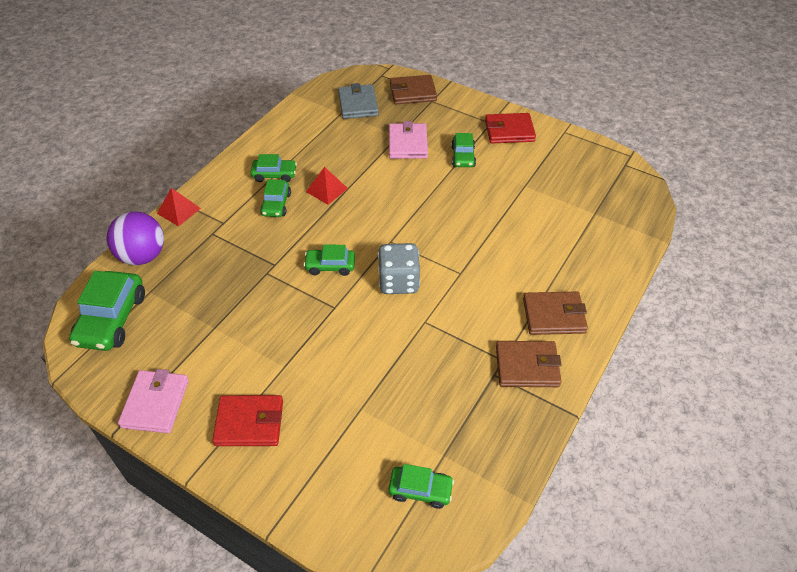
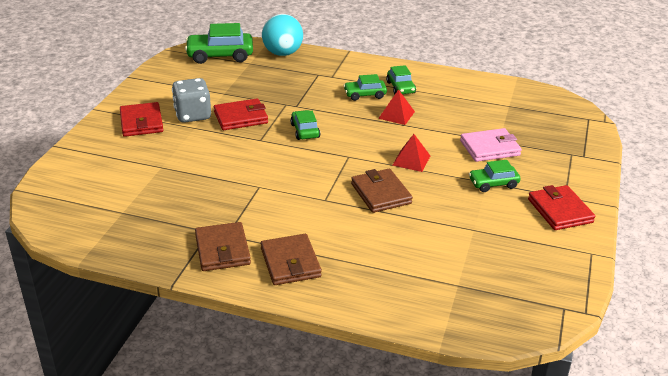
camera: 75 degrees right, 15 degrees down
(143, 256) = (282, 53): purple ball -> turquoise ball
(155, 403) = (152, 85): pink wallet -> none
(178, 211) = (335, 57): red pyramid -> red pyramid (411, 160)
(279, 318) = (241, 117): none -> red wallet
(358, 104) = (529, 112): grey wallet -> none
(398, 282) = (300, 167): grey dice -> grey dice (193, 115)
(412, 92) = (575, 140): brown wallet -> brown wallet (381, 193)
(420, 490) = (89, 204): green car -> none

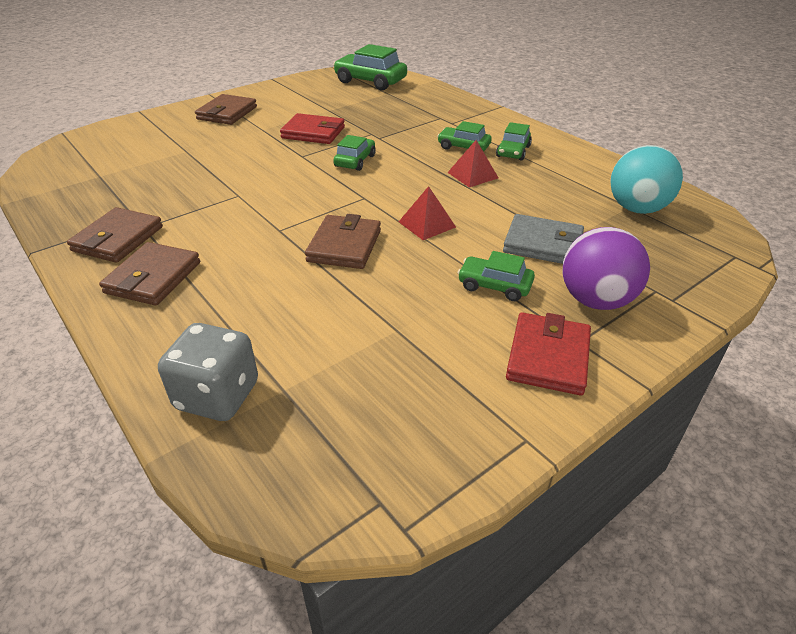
camera: 35 degrees right, 5 degrees up
(141, 122) = (227, 113): red wallet -> brown wallet
(193, 115) = (276, 119): grey dice -> grey dice (217, 396)
(282, 53) = (430, 93): turquoise ball -> turquoise ball (637, 209)
(490, 148) = (543, 244): pink wallet -> grey wallet
(550, 171) = (596, 300): none -> purple ball

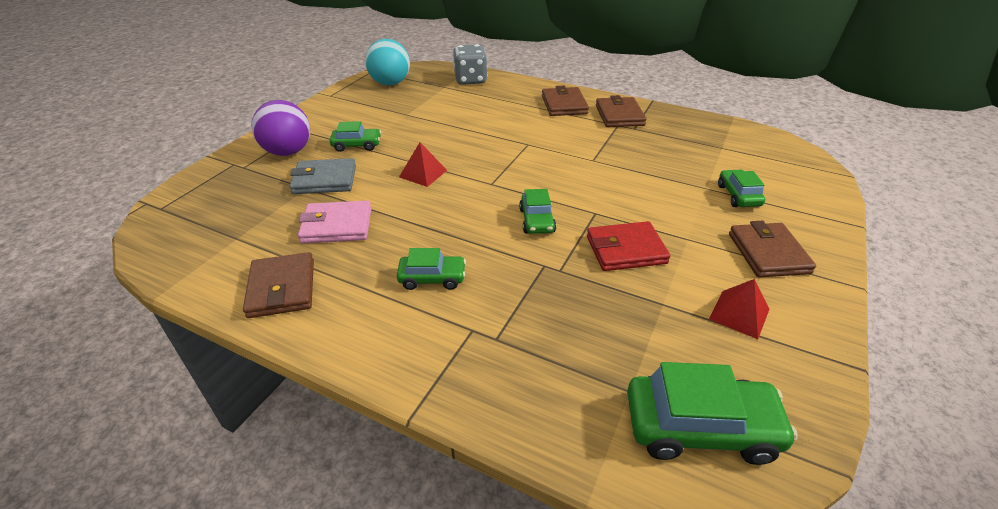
camera: 155 degrees right, 0 degrees up
(344, 246) = (472, 145): brown wallet -> brown wallet (282, 288)
(472, 175) = (405, 235): red pyramid -> red pyramid (739, 314)
(513, 151) = (367, 288): green car -> green car (738, 195)
(532, 195) = (337, 226): none -> pink wallet
(548, 357) = (320, 121): red wallet -> none
(637, 209) = (230, 236): turquoise ball -> turquoise ball (390, 83)

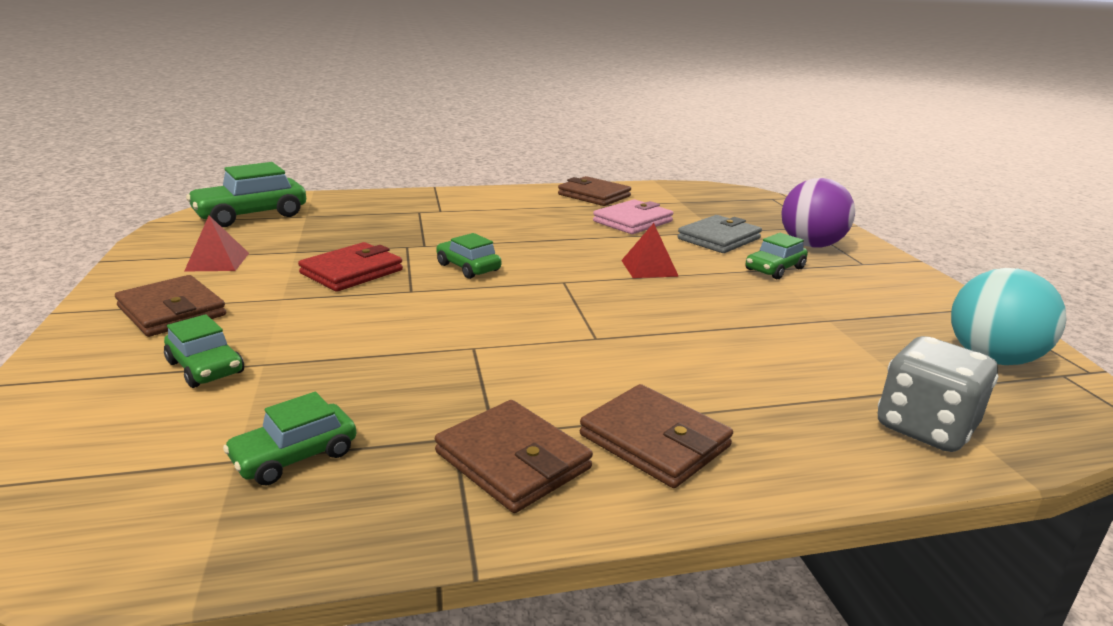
camera: 140 degrees right, 15 degrees down
(432, 278) = (505, 219): green car -> green car (295, 456)

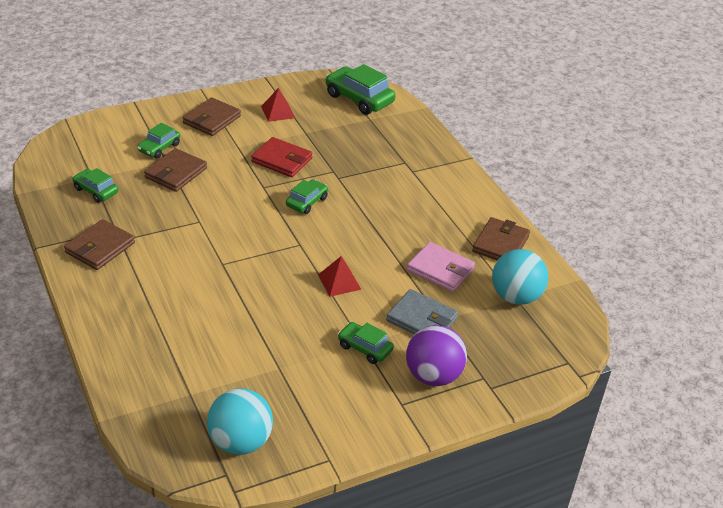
camera: 75 degrees right, 15 degrees up
(654, 441) = (121, 289): brown wallet -> brown wallet (176, 173)
(679, 201) = (515, 297): none -> turquoise ball
(925, 428) = (148, 389): grey dice -> none

